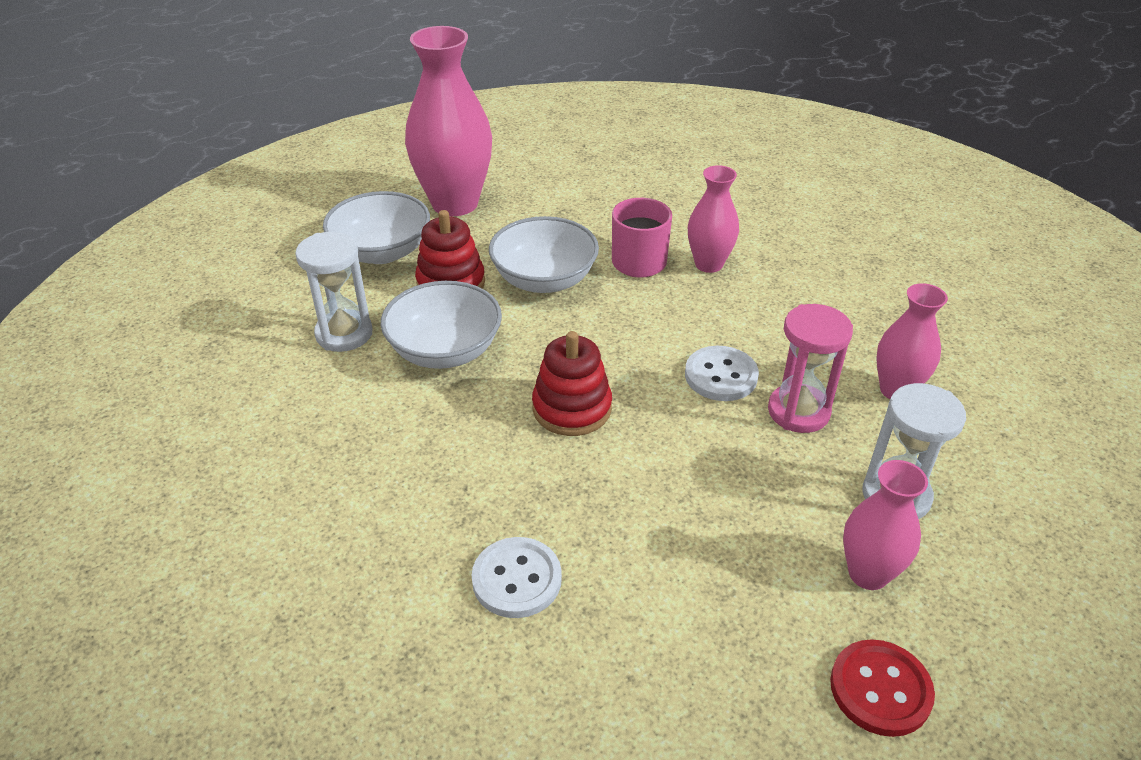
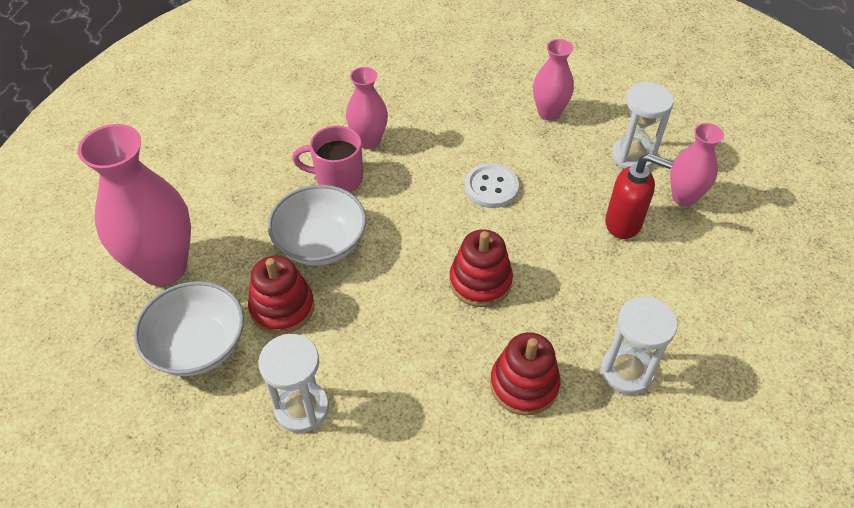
camera: 65 degrees left, 10 degrees up
(445, 350) = (369, 339): white bowl -> none
(448, 486) = (524, 385): none -> red stacking toy
(517, 579) = (626, 371): white button -> white hourglass
(762, 516) = (624, 223): none -> red soap dispenser
(798, 411) = (544, 165): pink hourglass -> none
(880, 689) = (760, 230): red button -> none

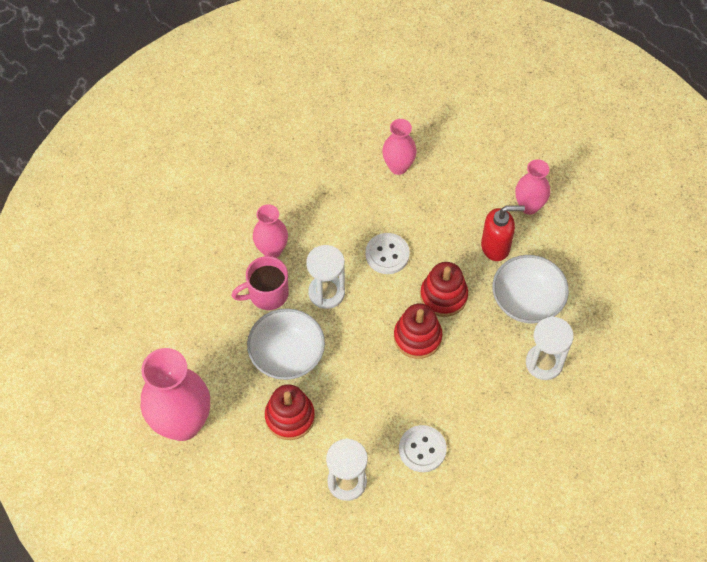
camera: 25 degrees left, 10 degrees up
(198, 346) = (248, 470): white bowl -> white bowl (527, 300)
(416, 410) = (422, 449): none -> white button
(524, 385) = (483, 401): red stacking toy -> red stacking toy (443, 296)
(633, 157) = (478, 184): white hourglass -> white hourglass (326, 293)

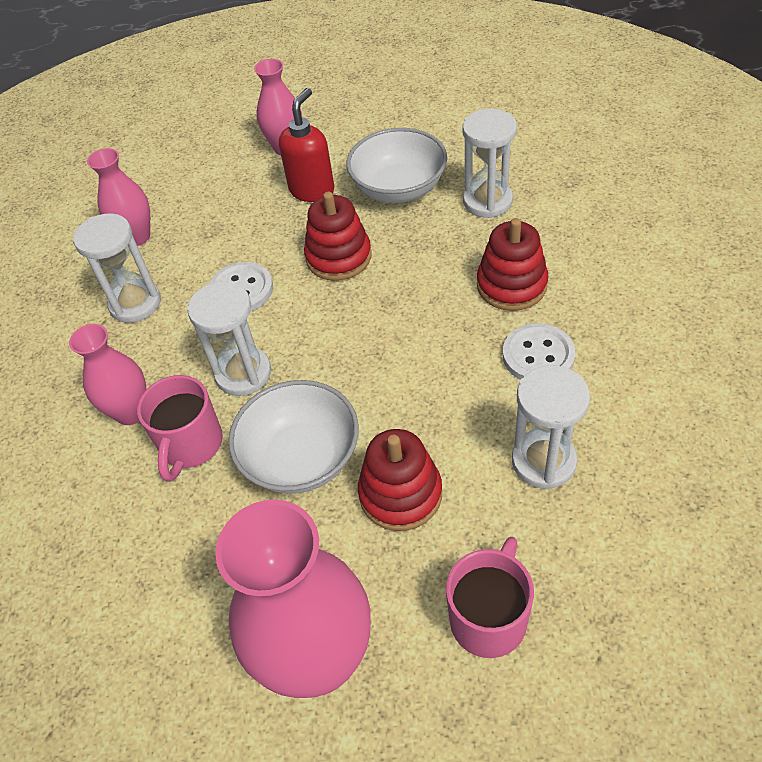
camera: 55 degrees left, 10 degrees down
(241, 492) = (489, 617): none -> pink mug
(346, 201) = (135, 303): none -> white hourglass
(417, 337) = (376, 302): red stacking toy -> red stacking toy (511, 285)

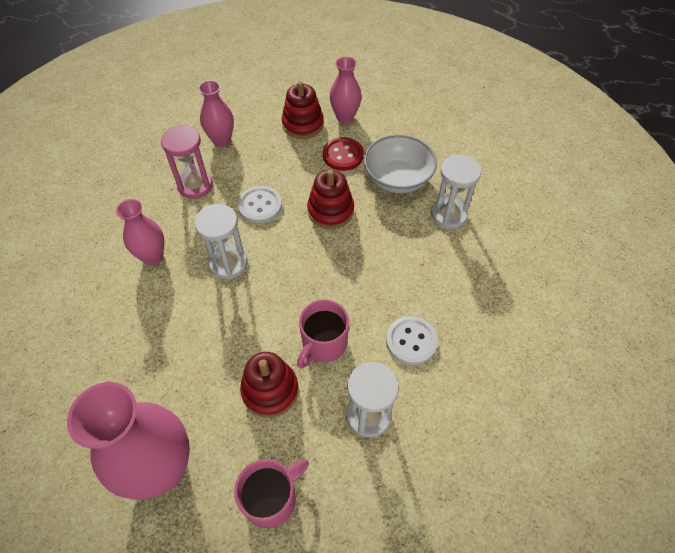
camera: 20 degrees right, 5 degrees up
(135, 303) = (195, 185): white hourglass -> pink hourglass
(191, 445) = (172, 295): pink mug -> pink mug (323, 344)
(301, 458) = (228, 336): white bowl -> none
(312, 190) = (343, 155): red soap dispenser -> red button
(511, 285) = (426, 283): red stacking toy -> red stacking toy (303, 124)

